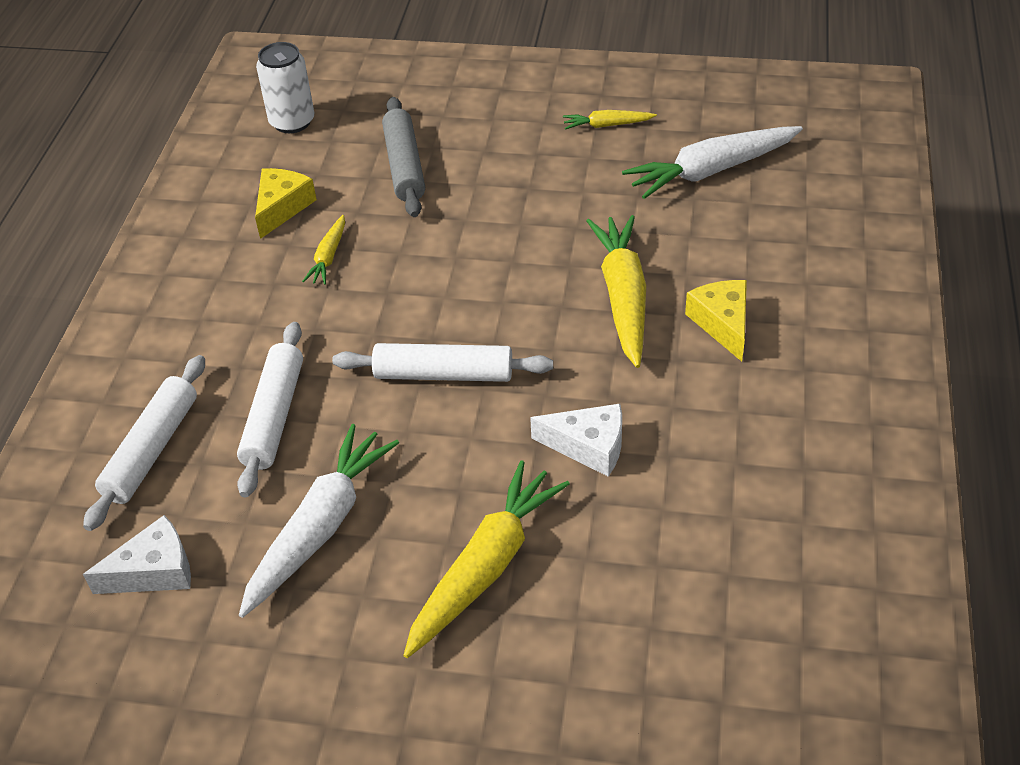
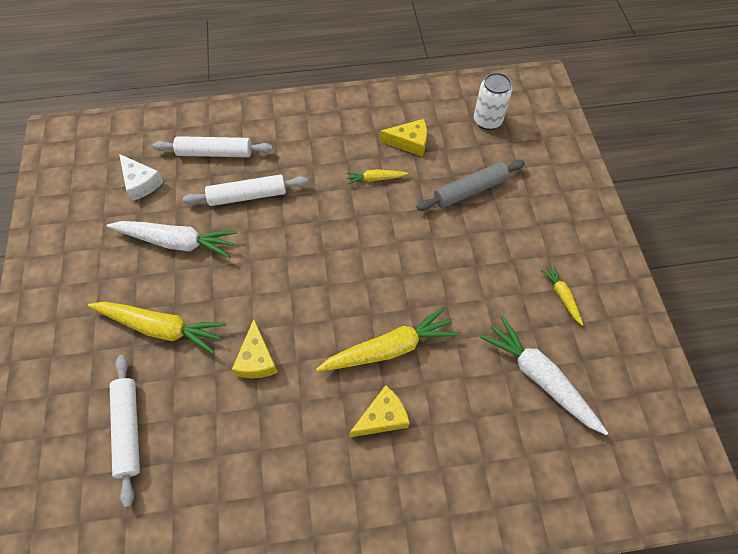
camera: 70 degrees right, 15 degrees up
(444, 374) = (297, 266): white rolling pin -> white rolling pin (129, 429)
(588, 446) = (257, 359): white cheese -> yellow cheese

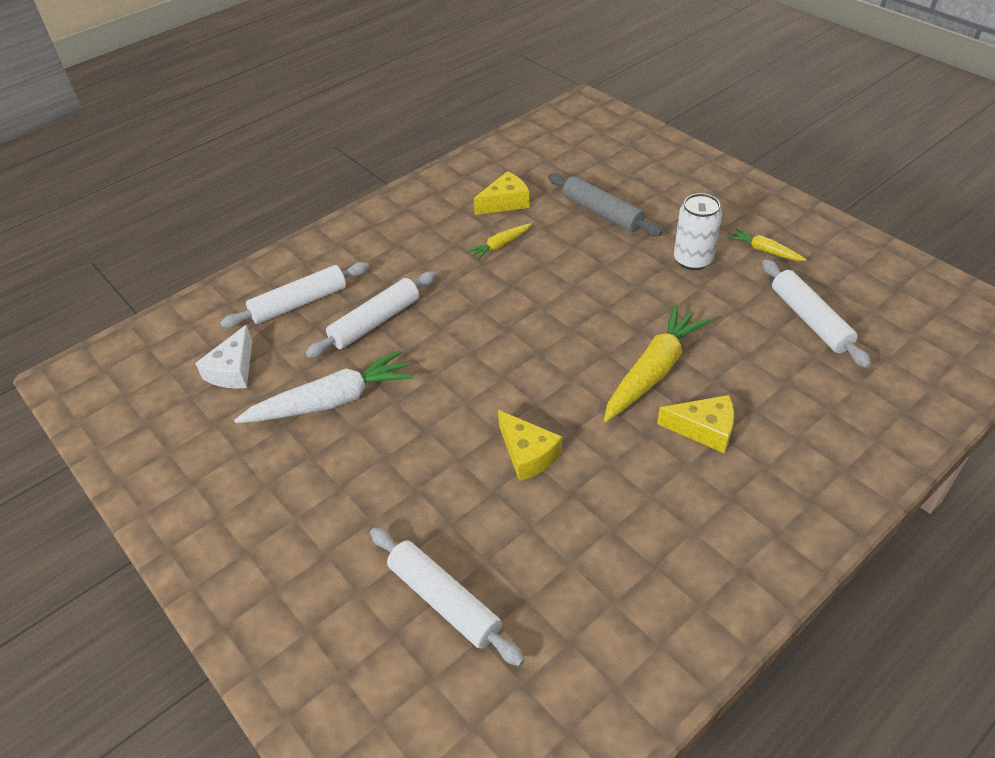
camera: 30 degrees left, 15 degrees down
(141, 183) = (233, 370): white cheese -> white cheese turned 90 degrees clockwise
(161, 328) = (390, 486): yellow carrot -> none
(382, 417) = (704, 429): yellow cheese -> yellow cheese turned 75 degrees clockwise
(470, 191) = (602, 213): grey rolling pin -> grey rolling pin turned 75 degrees counterclockwise
(487, 120) = (564, 154): white can -> white can (693, 260)
(539, 377) = (809, 320): white carrot -> white rolling pin

